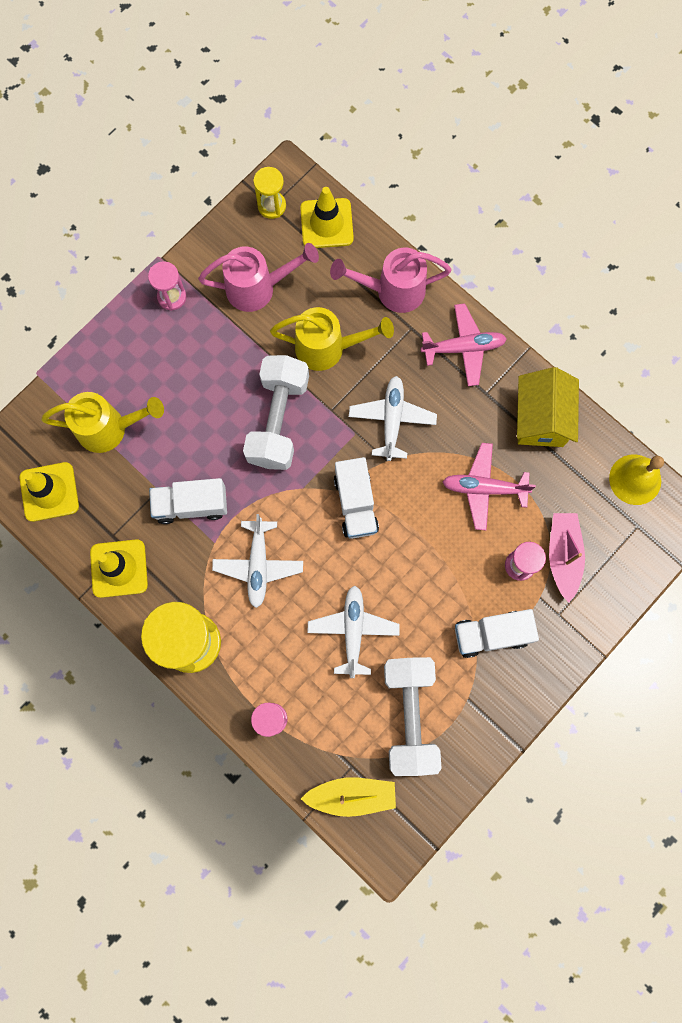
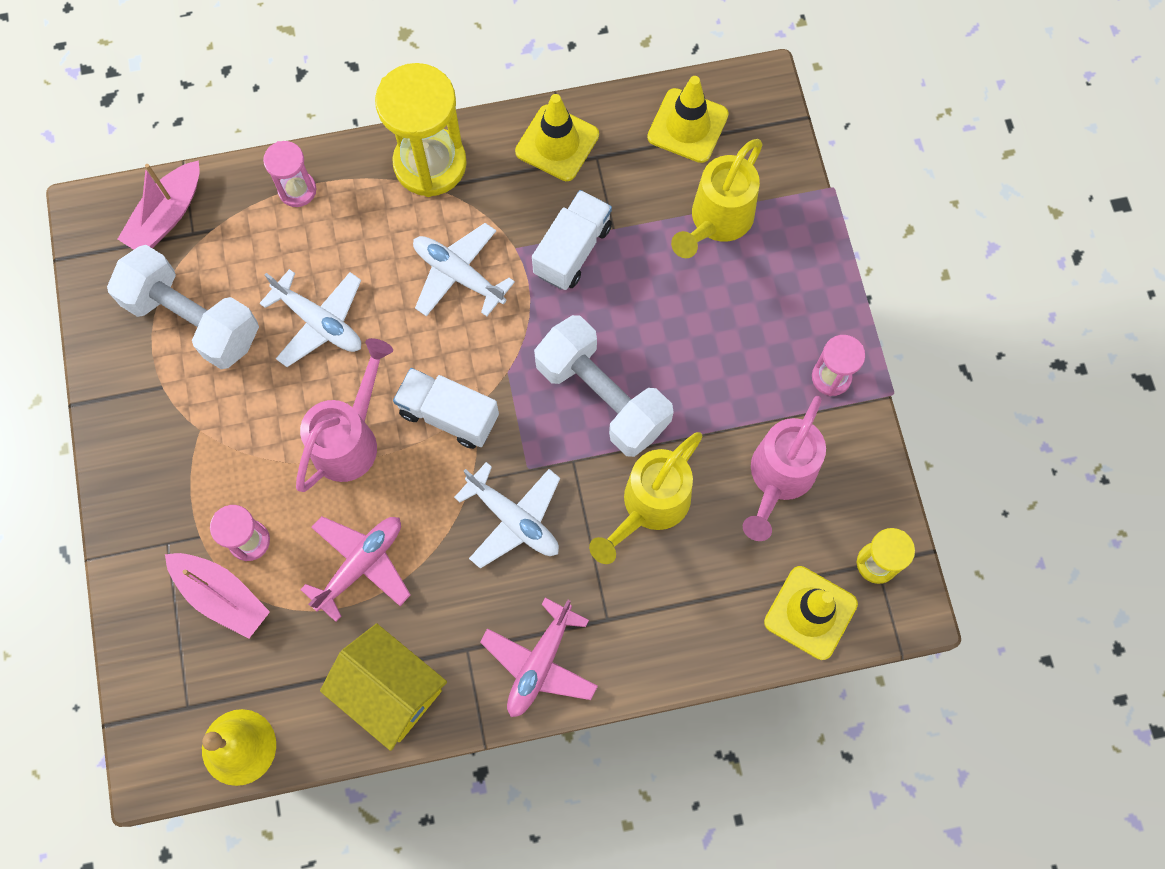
camera: 125 degrees right, 5 degrees down
(352, 795) = (167, 216): yellow boat -> pink boat
(392, 291) = (669, 630): pink watering can -> pink watering can (350, 439)
(491, 634) = (204, 457): white truck -> none

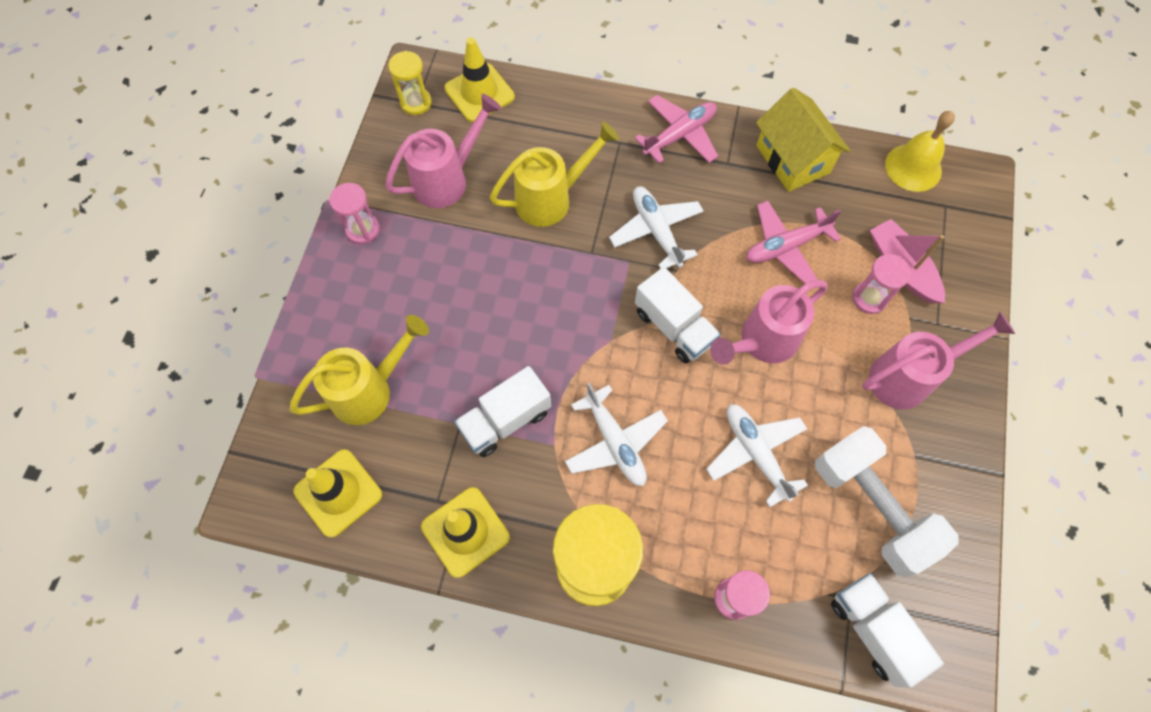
camera: 155 degrees left, 5 degrees down
(167, 216) = (873, 630): pink boat -> white truck
(186, 467) = (908, 377): none -> pink watering can
(602, 397) = (545, 289): white dumbbell -> none

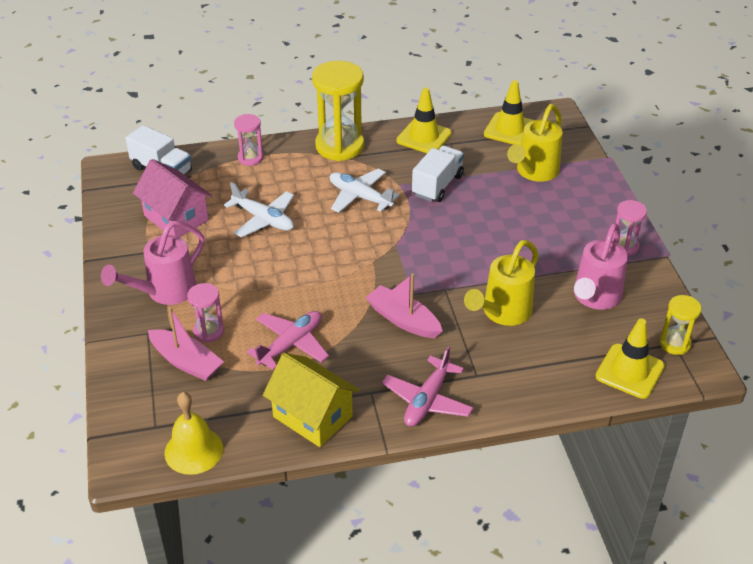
camera: 155 degrees right, 25 degrees down
(656, 231) = (403, 320): white plane -> pink boat
(674, 327) = (354, 265): white truck -> none
(762, 342) = (284, 277): pink watering can -> none
(871, 507) = (176, 218): white dumbbell -> pink house

